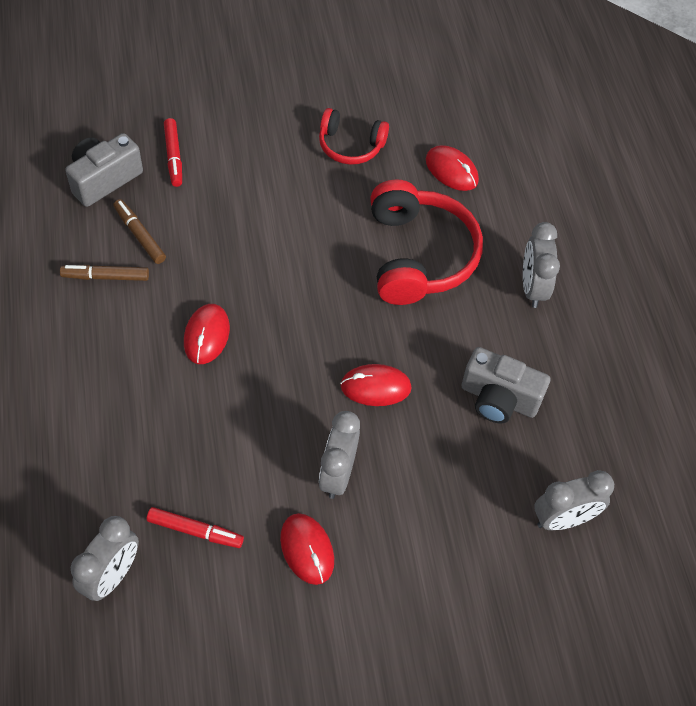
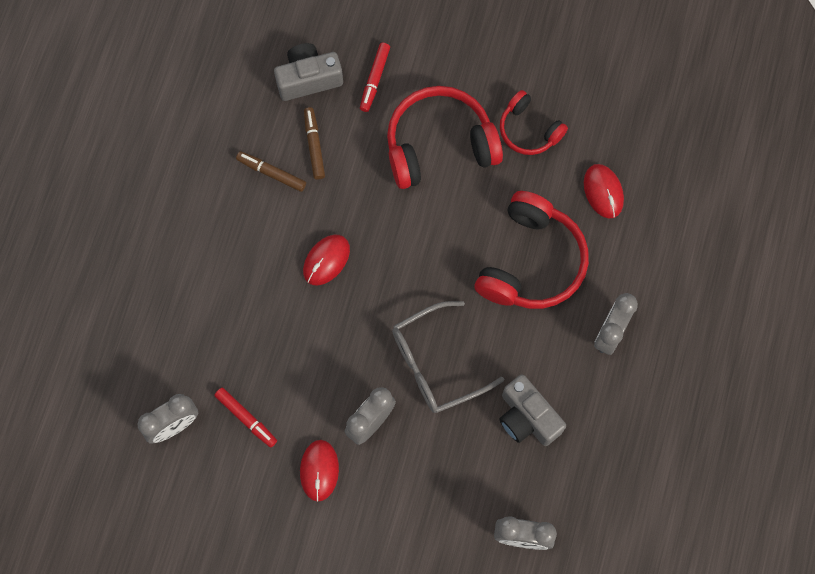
camera: 30 degrees right, 15 degrees up
(270, 189) = (439, 145): none -> red headphones
(375, 387) = (435, 364): red mouse -> grey glasses

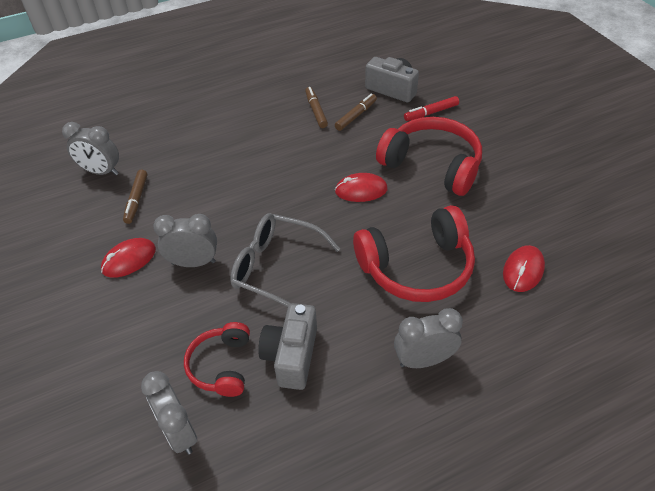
camera: 50 degrees right, 25 degrees down
(246, 418) = (136, 200): red marker -> brown marker
(326, 260) = (288, 166): red mouse -> red mouse (361, 190)
(529, 130) = (505, 199): red headphones -> red headphones (222, 365)

